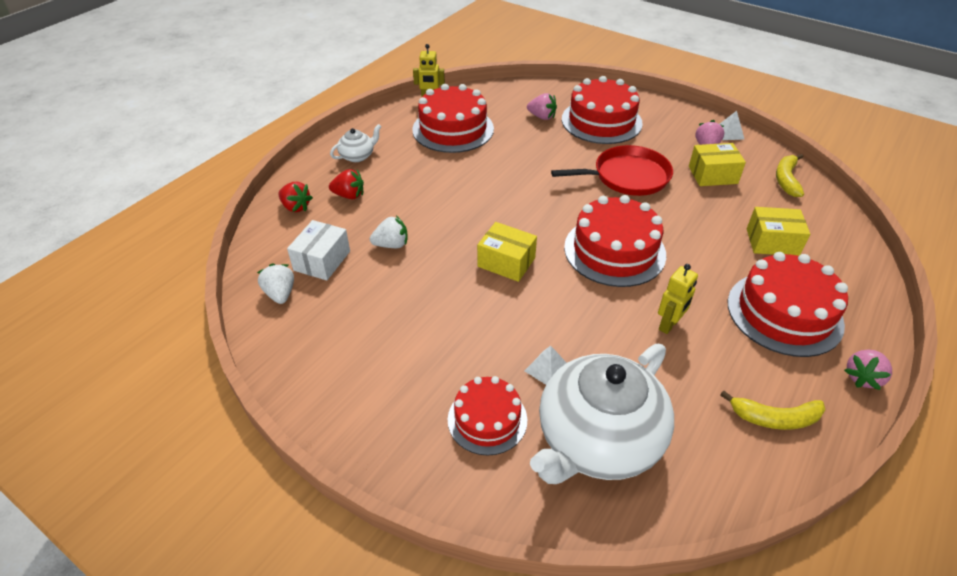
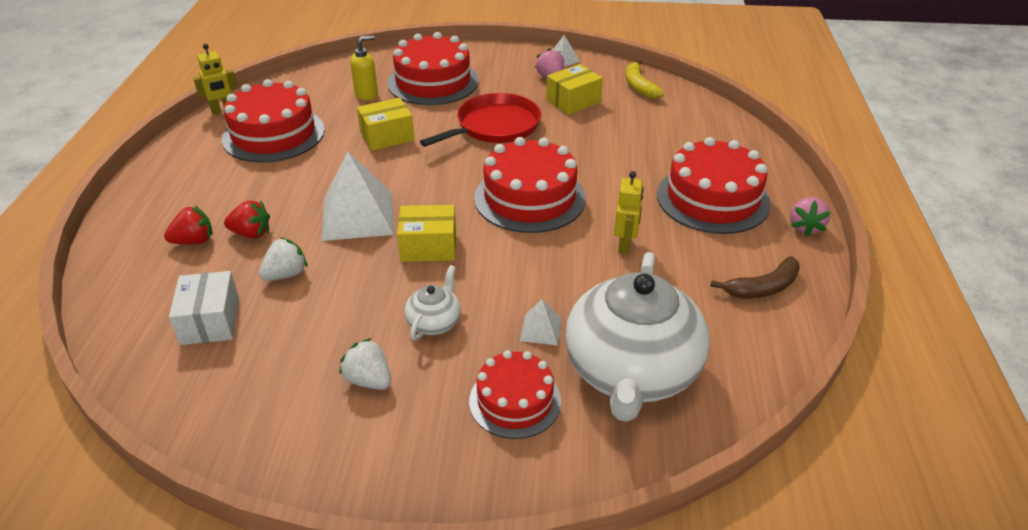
camera: 30 degrees left, 5 degrees down
(280, 294) = (181, 376): white strawberry -> white strawberry (369, 380)
(296, 207) = (131, 276): red strawberry -> red strawberry (251, 233)
(357, 156) = (173, 196): white teapot -> white teapot (434, 322)
(470, 217) = (357, 216): none -> white pyramid
(542, 117) = (367, 94): pink strawberry -> yellow soap dispenser
(772, 242) = (663, 143): yellow box -> yellow box (387, 136)
(774, 418) = (762, 288): yellow banana -> brown banana

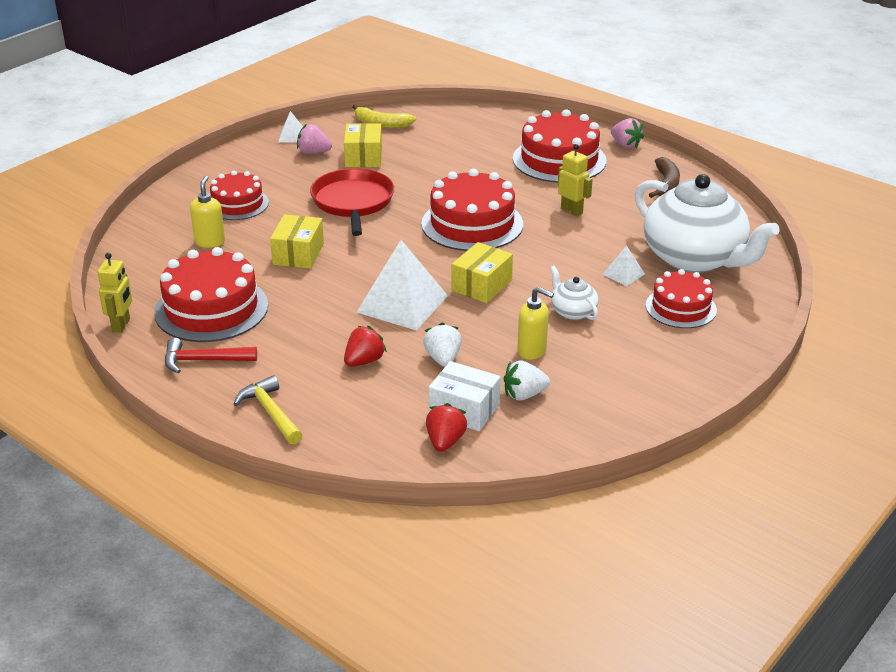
camera: 55 degrees left, 5 degrees down
(146, 220) = (271, 412): none -> yellow hammer
(194, 241) = (339, 393): red strawberry -> red strawberry (445, 441)
(200, 161) = (203, 360): none -> red hammer
(340, 324) = (532, 351): none -> yellow soap dispenser
(369, 380) = (606, 357): white strawberry -> white strawberry (524, 395)
(433, 82) = (237, 204): red cake -> red cake, size x0.63

